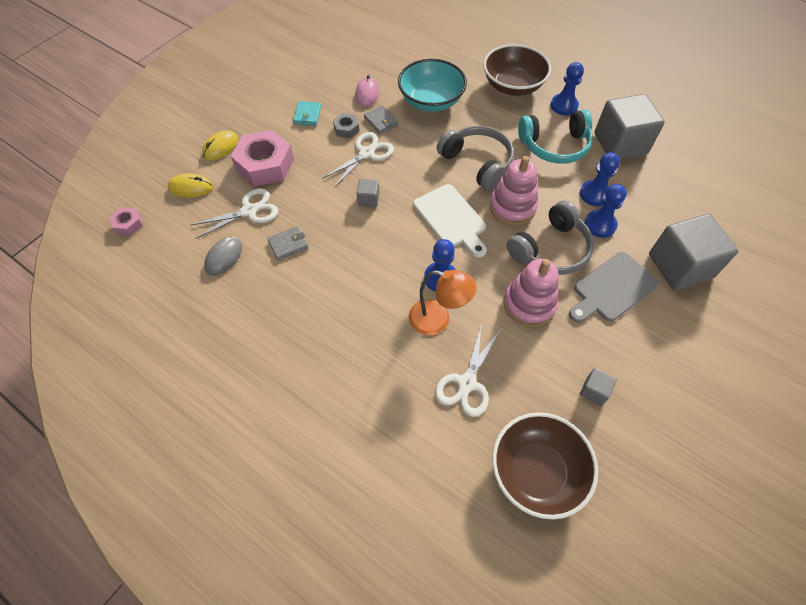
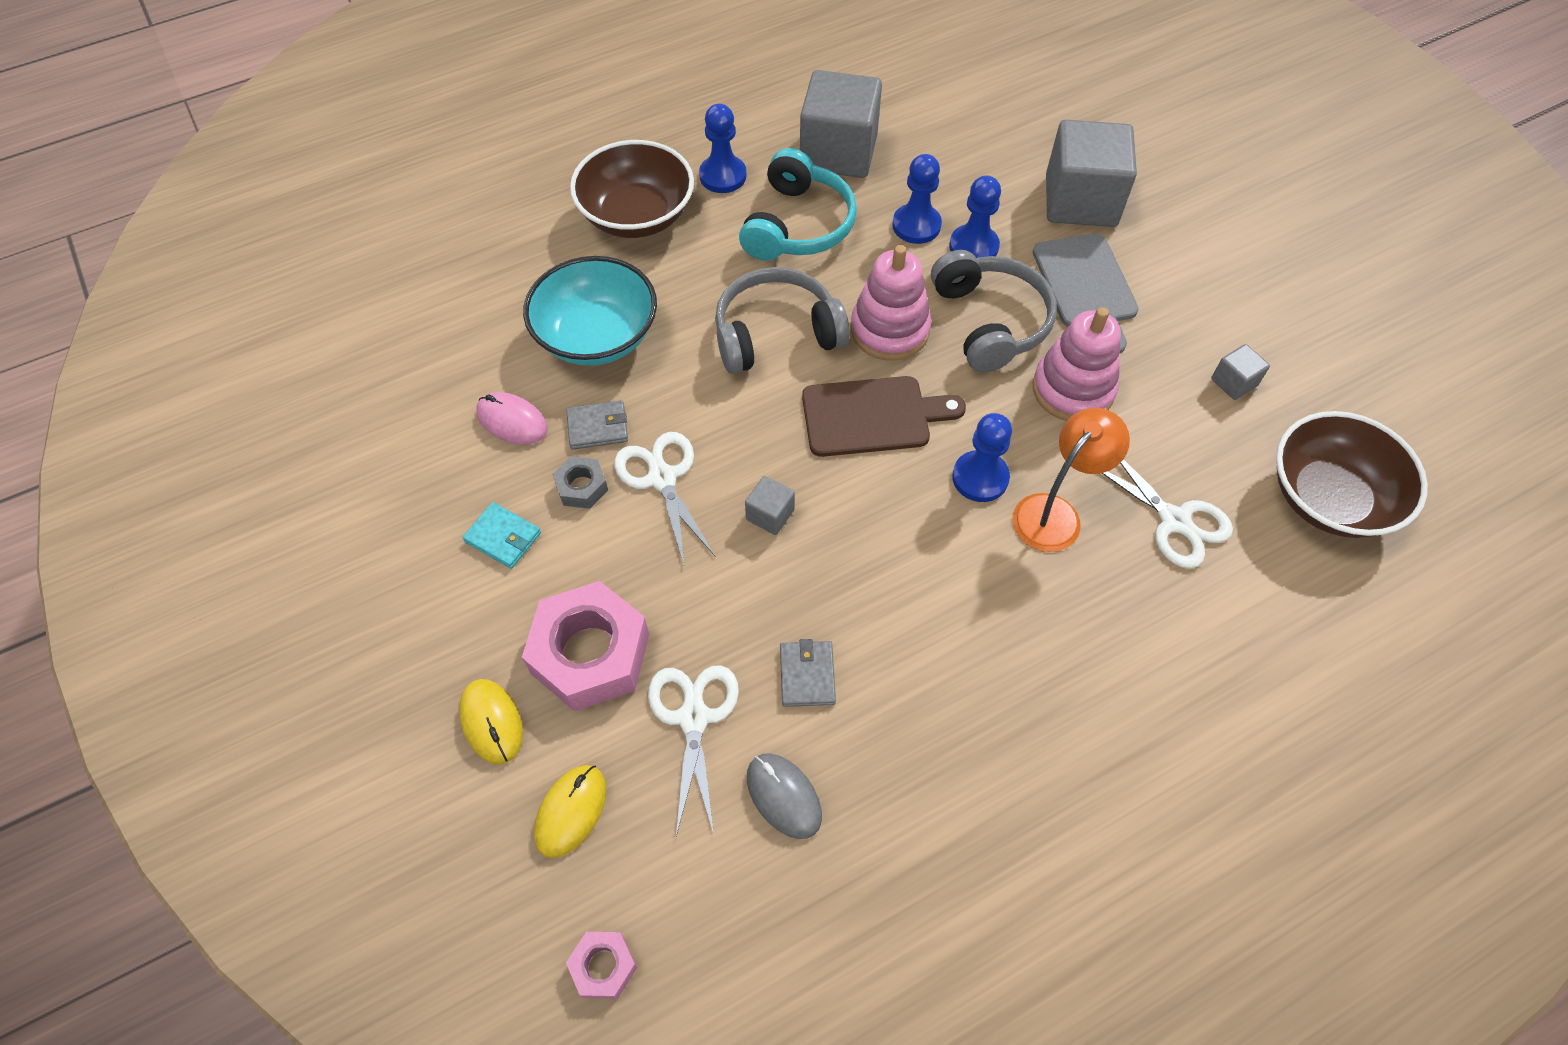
camera: 65 degrees left, 0 degrees up
(451, 219) = (872, 416): white cutting board -> brown cutting board

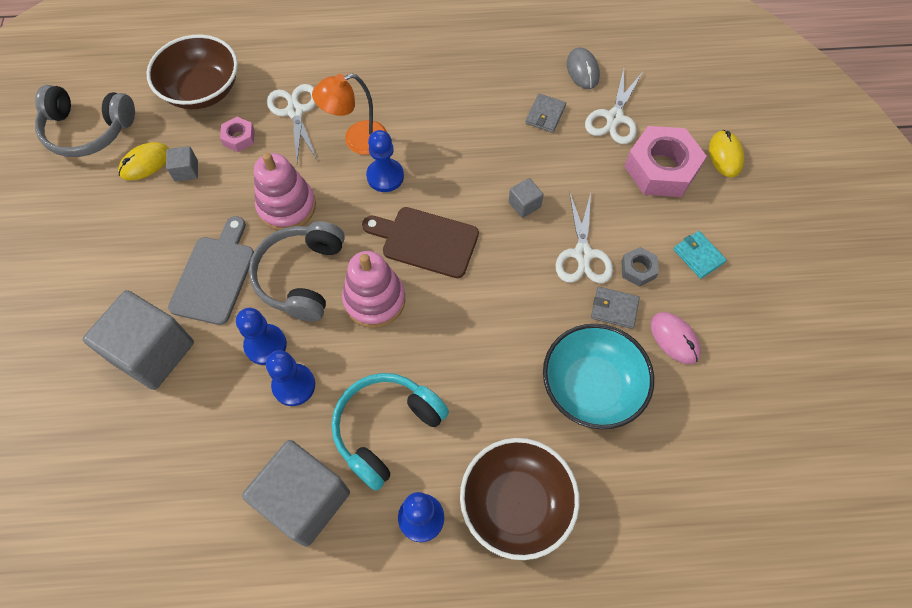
camera: 155 degrees left, 5 degrees up
(571, 811) = (691, 101): yellow mouse -> yellow mouse (145, 163)
(603, 966) = (692, 41): pink nut -> pink nut (239, 138)
(776, 334) = (456, 331): grey headphones -> grey headphones (88, 130)

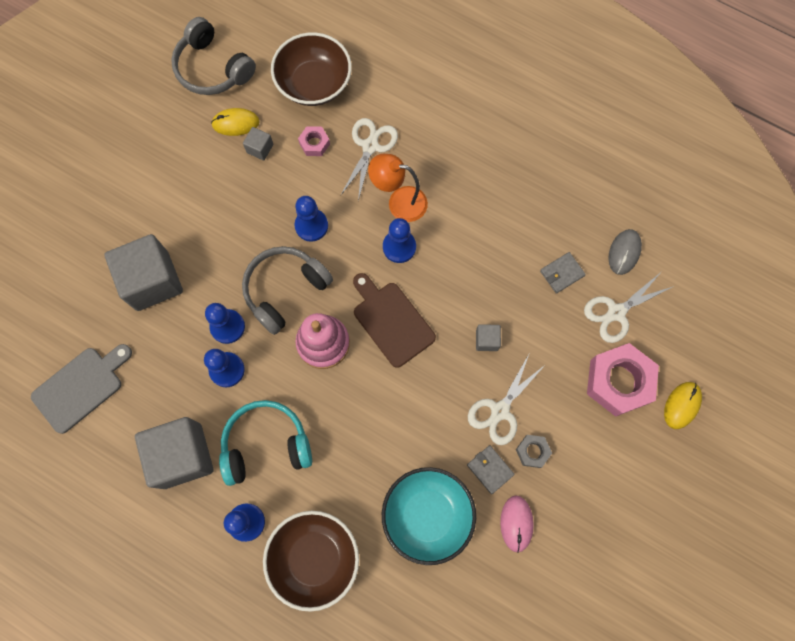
camera: 35 degrees right, 10 degrees up
(215, 276) = (227, 249): grey cutting board -> grey cutting board (81, 387)
(287, 206) = (311, 226): pink stacking toy -> blue pawn
(698, 256) = (588, 473): turquoise wallet -> none

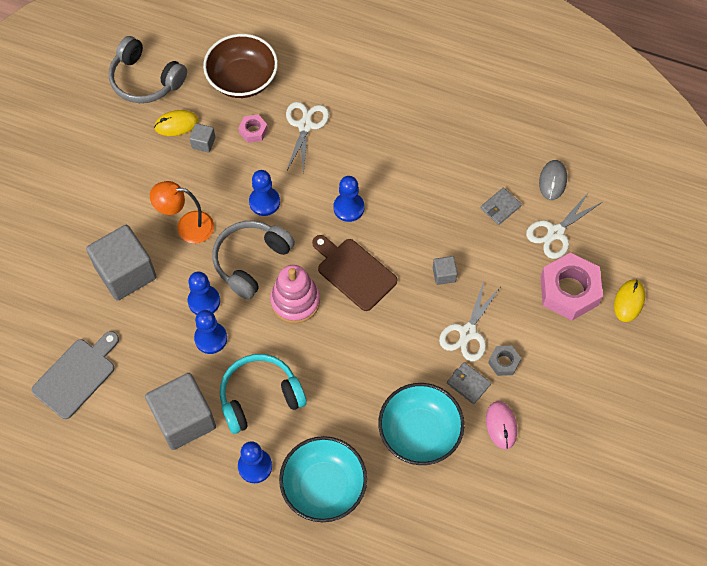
camera: 10 degrees left, 10 degrees down
(314, 558) = (323, 486): brown bowl -> turquoise bowl
(399, 202) = (341, 169): orange lamp -> orange lamp (187, 227)

